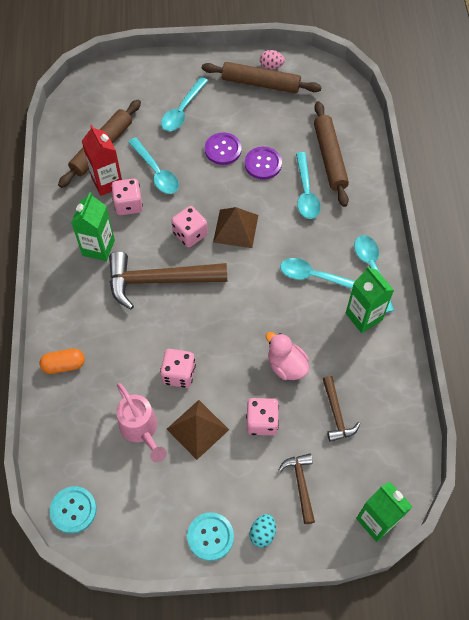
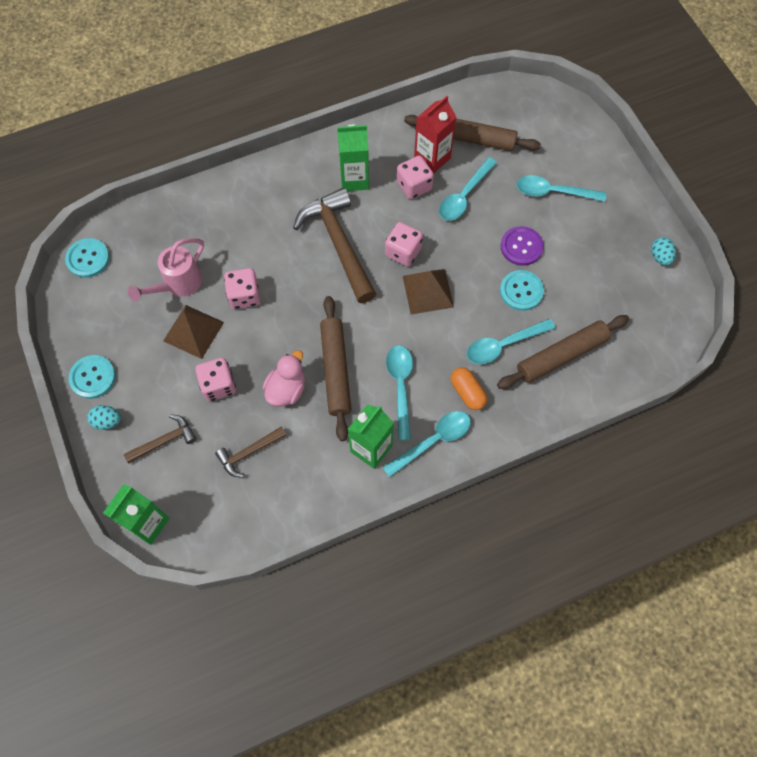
camera: 70 degrees right, 5 degrees up
(64, 365) = (221, 199): orange capsule -> orange capsule (467, 392)
(260, 83) = (630, 254): brown rolling pin -> brown rolling pin (336, 370)
(263, 164) = (521, 291): purple button -> turquoise button
(271, 66) = (660, 257): pink egg -> turquoise egg

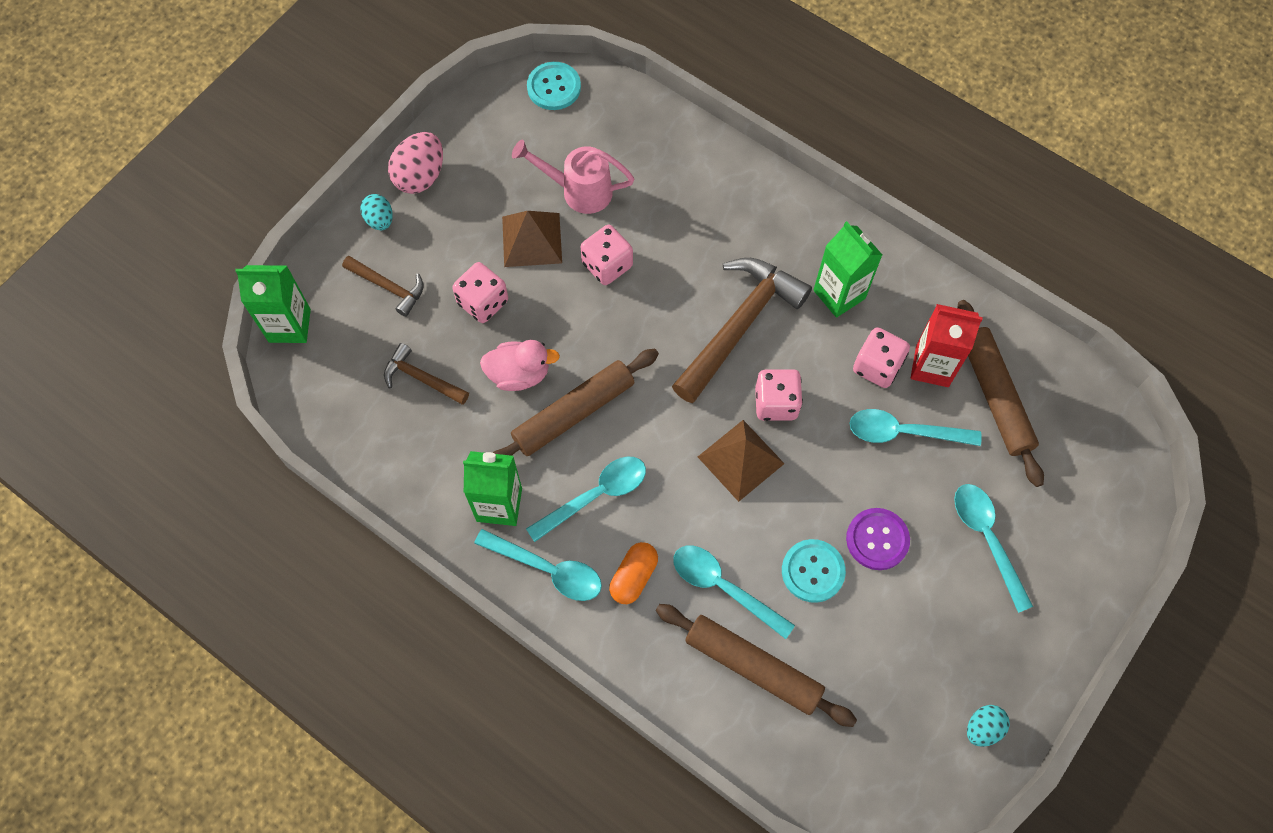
camera: 60 degrees right, 0 degrees up
(92, 377) = (420, 176): turquoise button -> pink egg

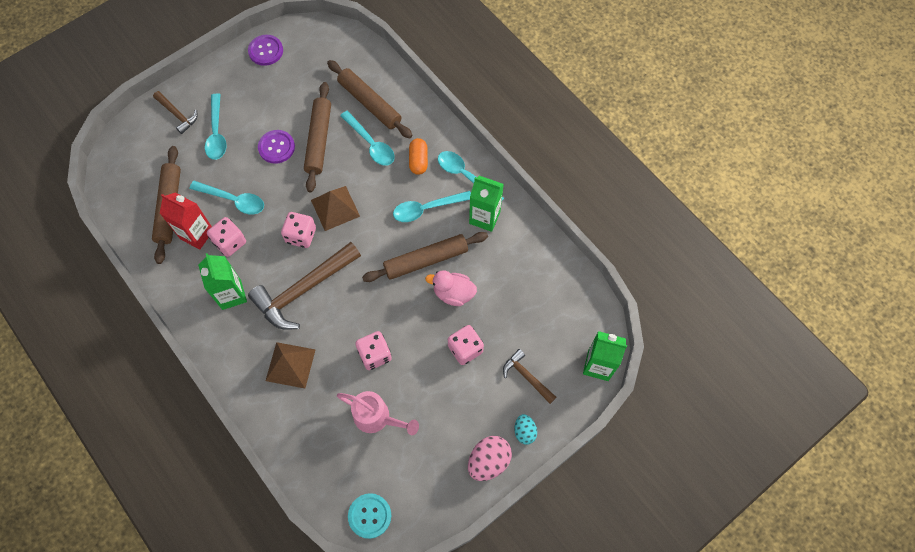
camera: 165 degrees left, 0 degrees up
(421, 378) = (516, 306): brown hammer -> brown hammer (177, 115)
(531, 239) = (421, 387): brown pyramid -> brown pyramid (290, 365)
(633, 577) = (418, 161): orange capsule -> orange capsule turned 45 degrees counterclockwise
(813, 571) = (319, 140): turquoise button -> brown rolling pin
(983, 728) = (266, 51): turquoise egg -> purple button

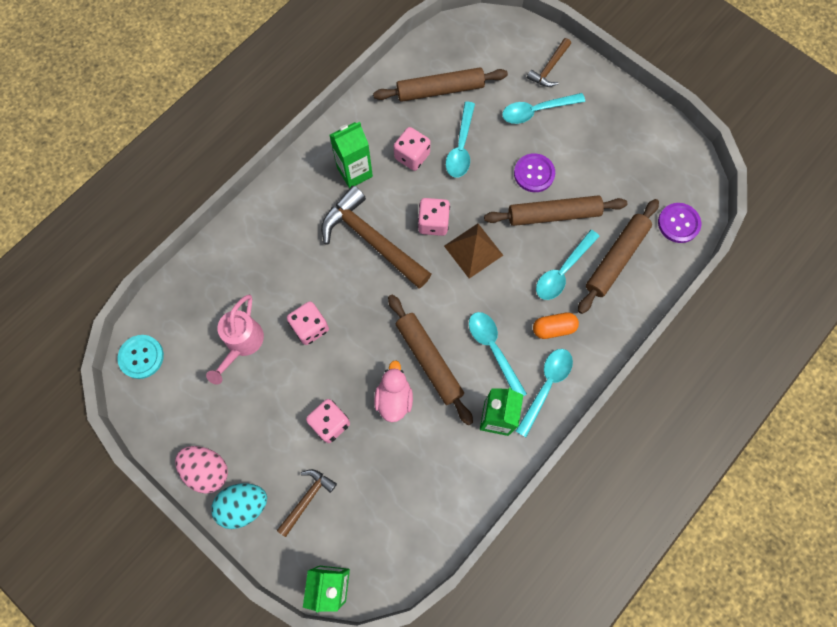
camera: 80 degrees right, 5 degrees up
(197, 234) = (415, 123): red carton -> none
(266, 51) = (654, 133): purple button -> purple button (678, 223)
(290, 365) = (288, 246): brown pyramid -> none
(524, 431) = (244, 505): turquoise egg -> turquoise egg, size x1.65

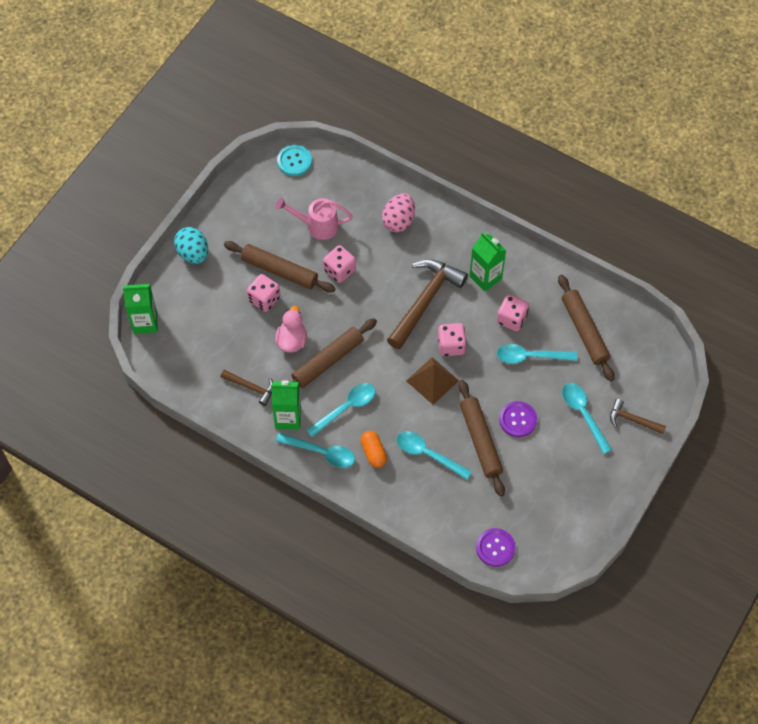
camera: 80 degrees right, 10 degrees down
(207, 470) = (215, 224): pink egg -> pink egg (398, 221)
(307, 498) = (204, 294): brown hammer -> brown hammer (251, 387)
(394, 398) = (292, 340): pink duck -> pink duck turned 75 degrees counterclockwise
(616, 259) = (448, 497): brown rolling pin -> brown rolling pin (279, 270)

